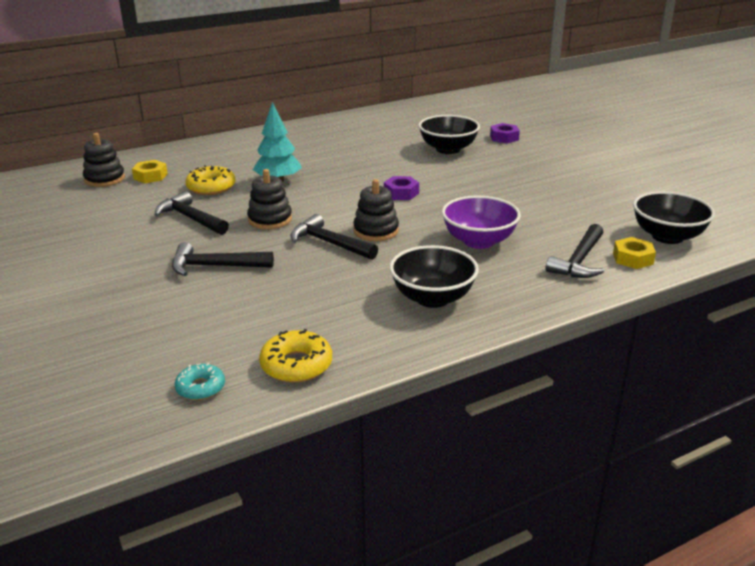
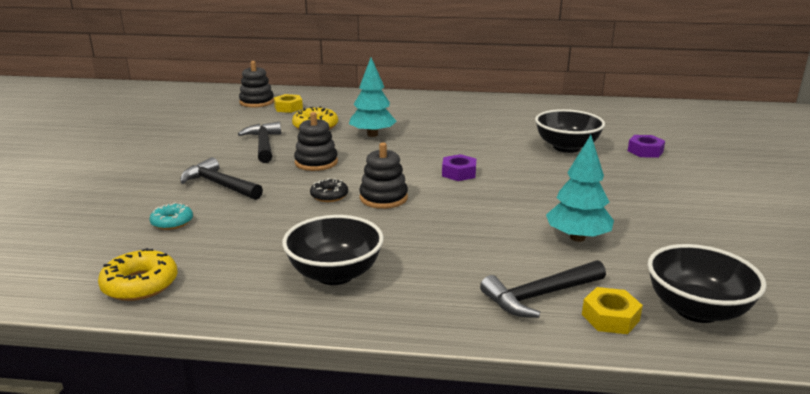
camera: 35 degrees right, 5 degrees down
(200, 388) = (56, 272): turquoise donut -> turquoise donut (172, 222)
(329, 243) = (329, 195): black hammer -> black donut
(479, 241) = (463, 238): purple bowl -> none
(548, 215) = (577, 238): none -> turquoise tree

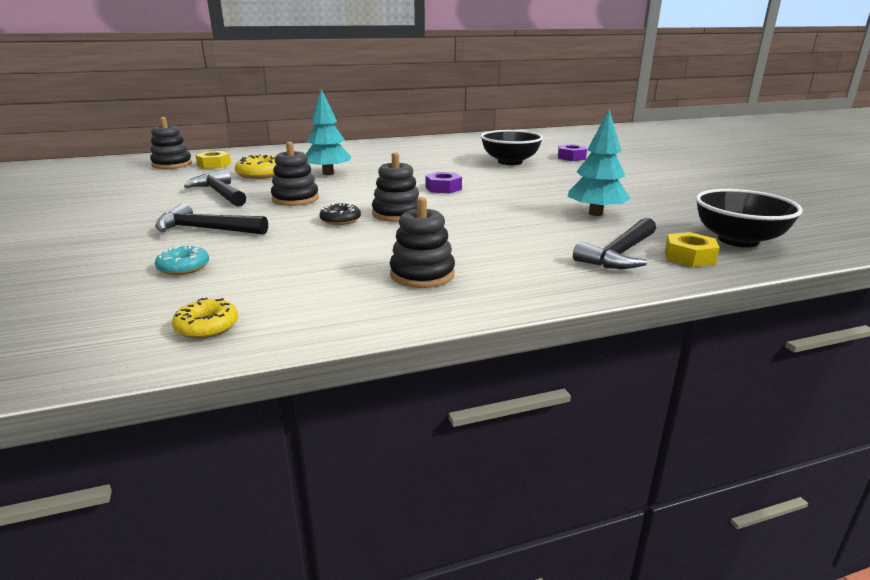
camera: 25 degrees left, 0 degrees up
(140, 284) = (207, 326): yellow donut -> yellow donut, size x0.66
(335, 274) = (422, 274): black bowl -> black stacking toy

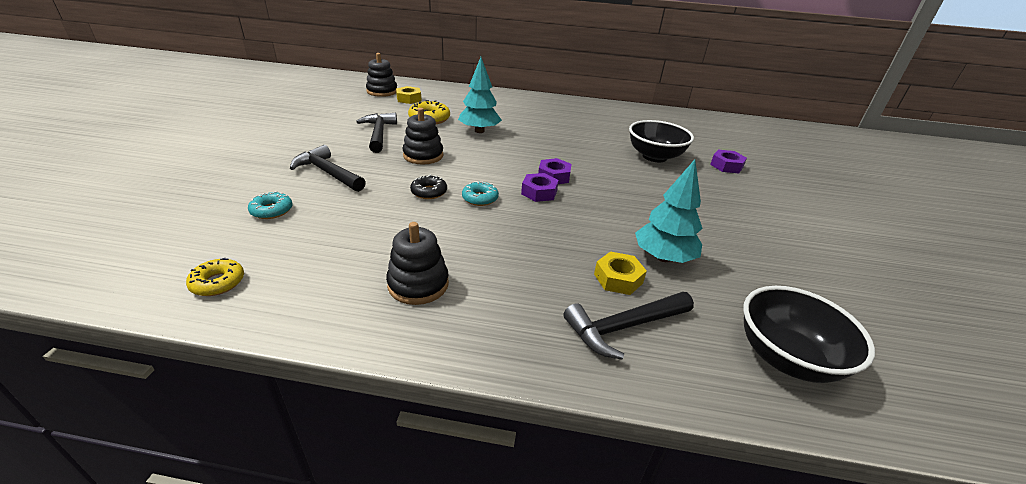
camera: 25 degrees right, 10 degrees up
(397, 214) = (480, 198): black stacking toy -> turquoise donut
(445, 200) = (539, 192): none -> purple nut
(689, 257) = (696, 361): yellow nut -> yellow nut (618, 278)

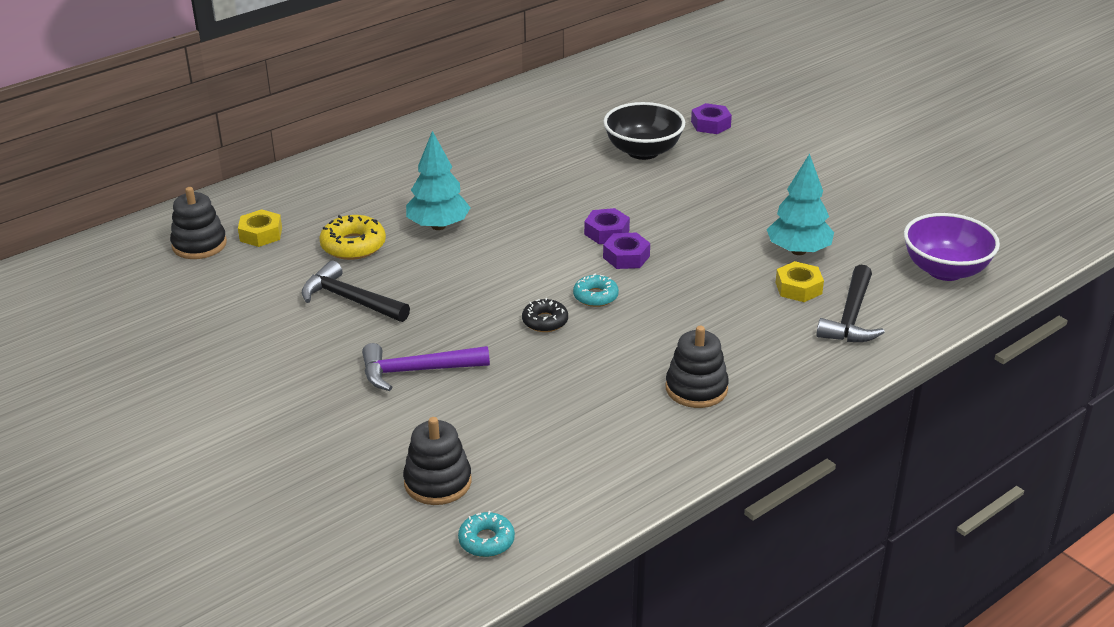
camera: 45 degrees left, 0 degrees up
(218, 283) = (572, 496): yellow donut -> none
(272, 210) = (464, 433): turquoise donut -> turquoise donut (486, 541)
(328, 173) = (417, 371): black hammer -> purple hammer
(423, 155) = (454, 291): black stacking toy -> black stacking toy (438, 482)
(786, 358) = (945, 270): black bowl -> purple bowl

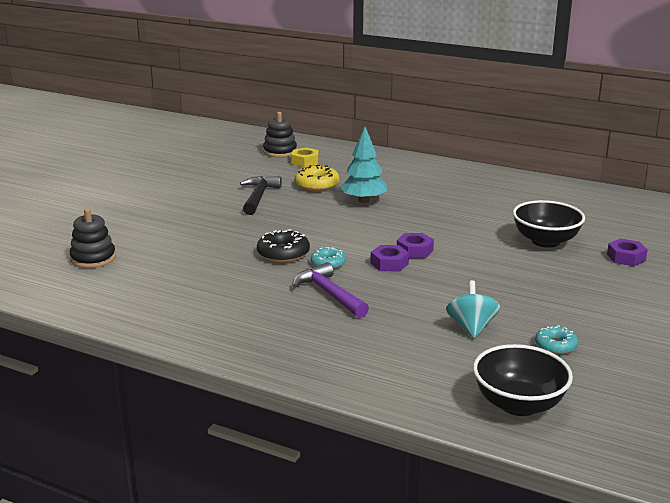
camera: 65 degrees right, 10 degrees down
(417, 371) = (199, 229): purple hammer -> purple hammer (329, 294)
(486, 541) = (43, 283): turquoise donut -> turquoise donut (555, 345)
(545, 321) = (283, 253): black donut -> black donut, size x1.52
(696, 388) = (243, 319): black stacking toy -> none
(798, 251) = (471, 327): turquoise tree -> turquoise spinning top
(798, 288) = (415, 336): yellow nut -> none
(851, 317) = (394, 367): black hammer -> none
(945, 270) = (518, 404): purple bowl -> black bowl

